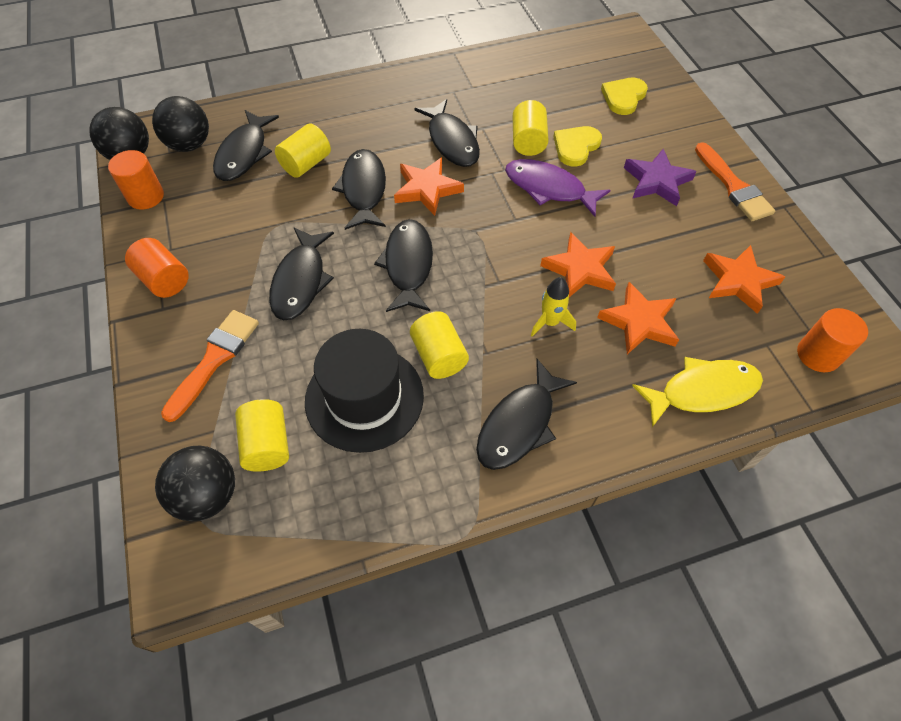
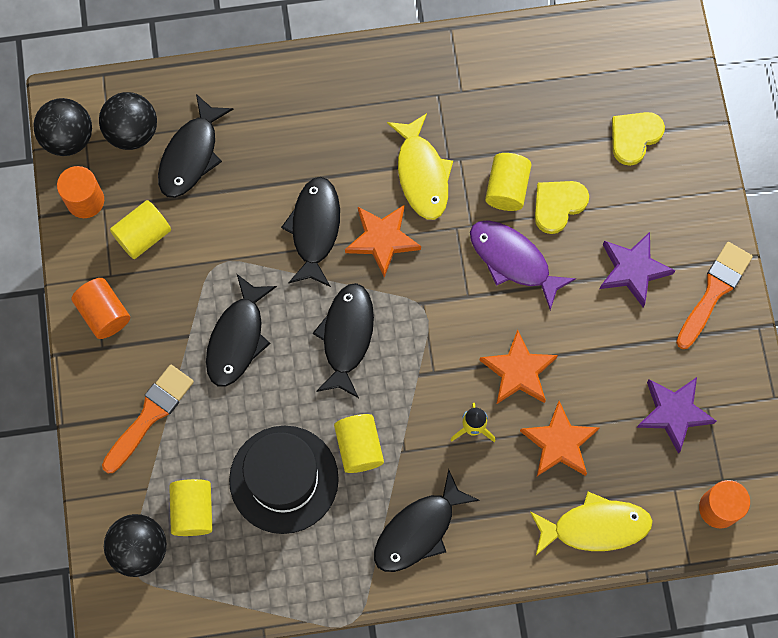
camera: 10 degrees right, 15 degrees up
(306, 164) = (257, 182): yellow cylinder -> yellow cylinder (143, 236)
(452, 141) = (422, 174): black fish -> yellow fish
(733, 186) = (714, 291): orange brush -> orange brush turned 135 degrees counterclockwise
(738, 281) = (674, 413): orange star -> purple star

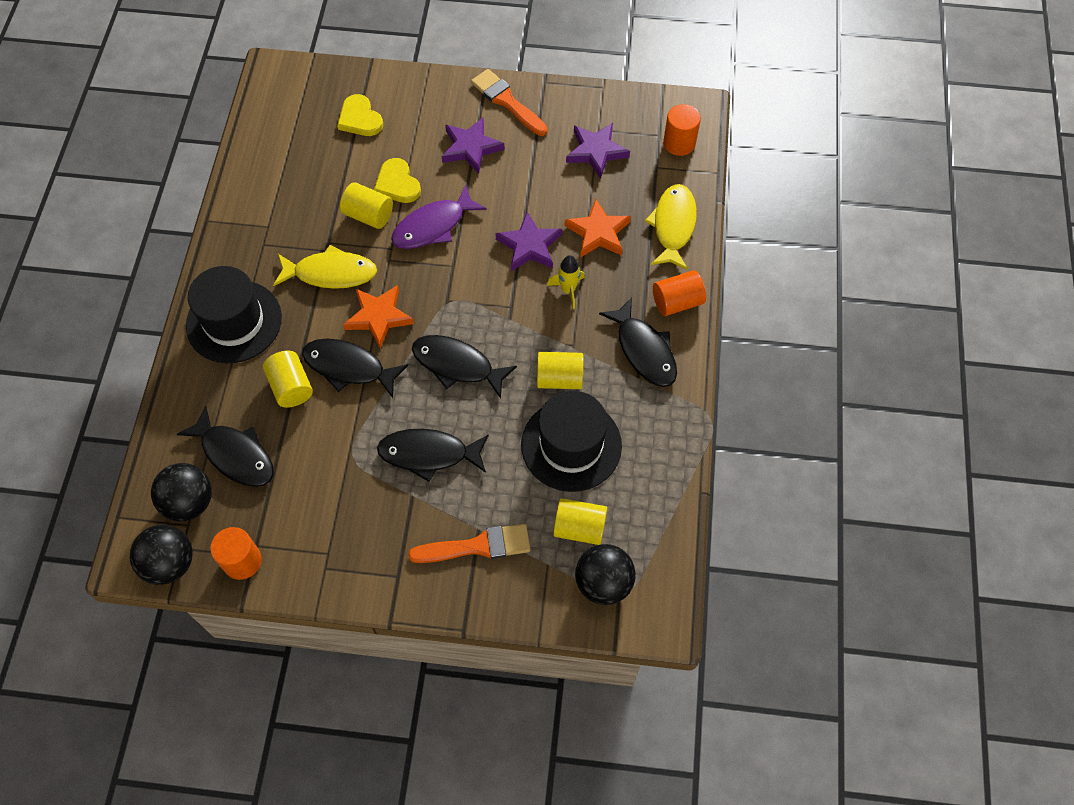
camera: 75 degrees left, 10 degrees down
(104, 313) = (364, 567): orange cylinder -> orange cylinder (677, 302)
(143, 236) = (299, 514): yellow cylinder -> yellow cylinder (291, 387)
(150, 414) = (477, 546): orange brush -> orange brush turned 120 degrees clockwise
(237, 338) = (429, 454): black fish -> black fish turned 150 degrees clockwise
(337, 100) = (234, 321): none -> black hat
(518, 371) = (529, 246): orange star -> purple star

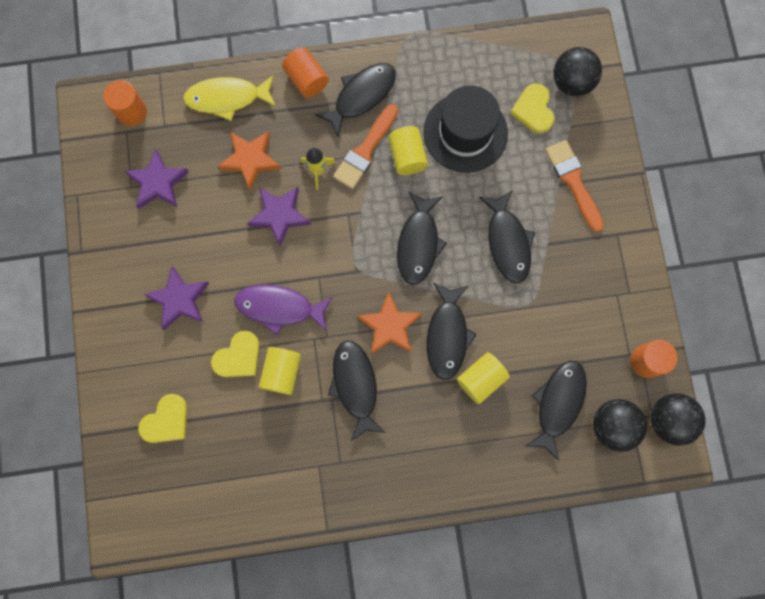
camera: 105 degrees left, 15 degrees up
(234, 321) = (430, 457): black hat -> none
(330, 273) = (355, 386): yellow fish -> black fish
(433, 226) = (279, 307): purple fish -> purple fish turned 150 degrees clockwise
(507, 101) = (113, 281): orange brush -> orange brush (365, 151)
(579, 528) = (533, 110): yellow cylinder -> yellow heart

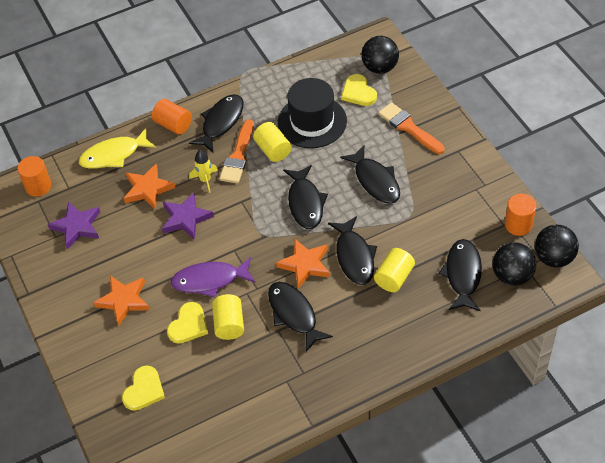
camera: 15 degrees left, 25 degrees down
(179, 299) = (124, 301): purple star -> orange star

